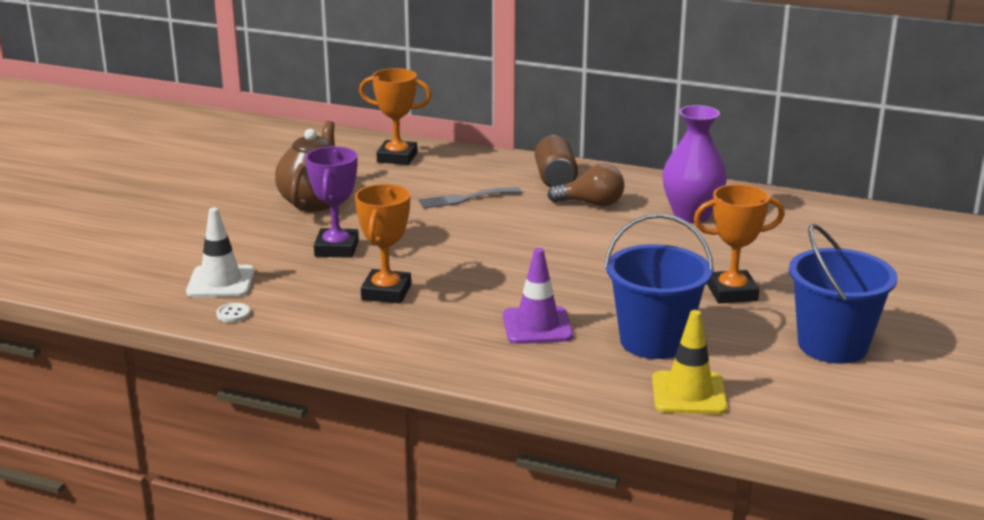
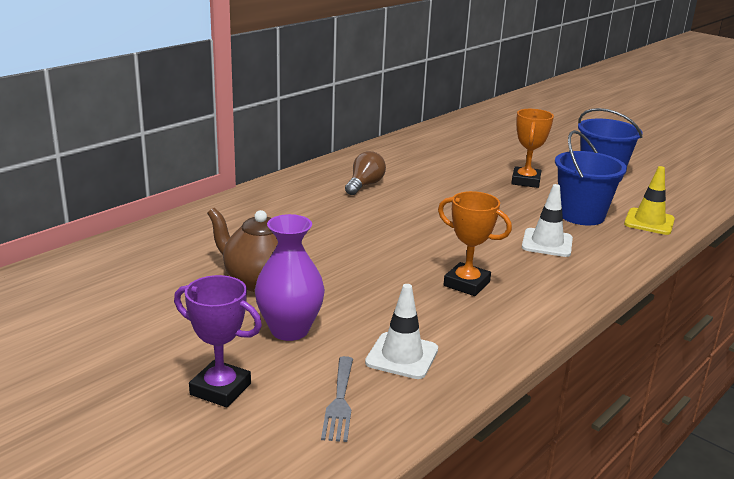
camera: 70 degrees left, 0 degrees up
(233, 314) = (472, 359): white button -> none
(336, 248) = (370, 289): purple trophy -> purple trophy (220, 389)
(397, 157) = (199, 229): orange trophy -> none
(465, 198) = (315, 221): grey fork -> grey fork (339, 402)
(537, 326) = (547, 243): purple traffic cone -> white traffic cone
(555, 179) = (309, 186): brown can -> none
(691, 215) = (409, 164): purple vase -> purple vase (289, 330)

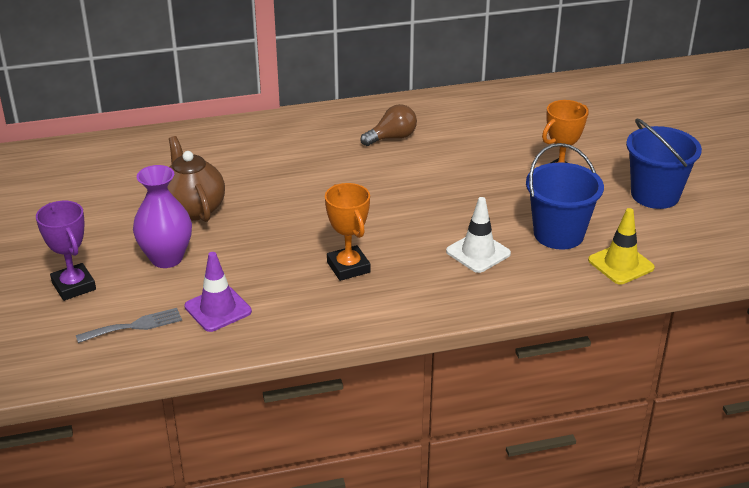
camera: 35 degrees right, 10 degrees up
(339, 402) = (134, 326): grey fork -> grey fork turned 150 degrees counterclockwise
(402, 356) = (218, 309): white traffic cone -> purple traffic cone

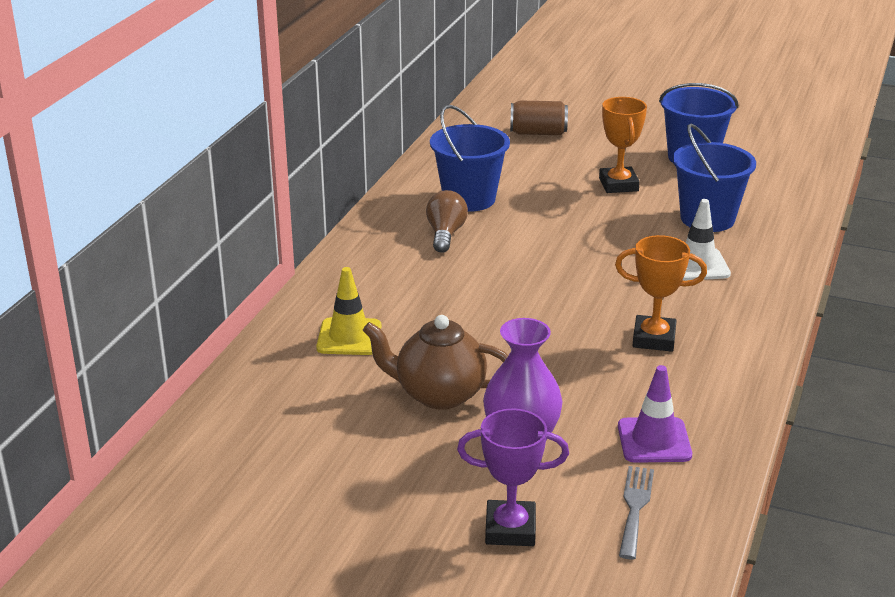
camera: 55 degrees left, 5 degrees down
(453, 128) = (469, 199): none -> blue bucket
(594, 117) = (538, 133): none -> brown can
(621, 264) = (780, 210): yellow traffic cone -> yellow traffic cone (349, 337)

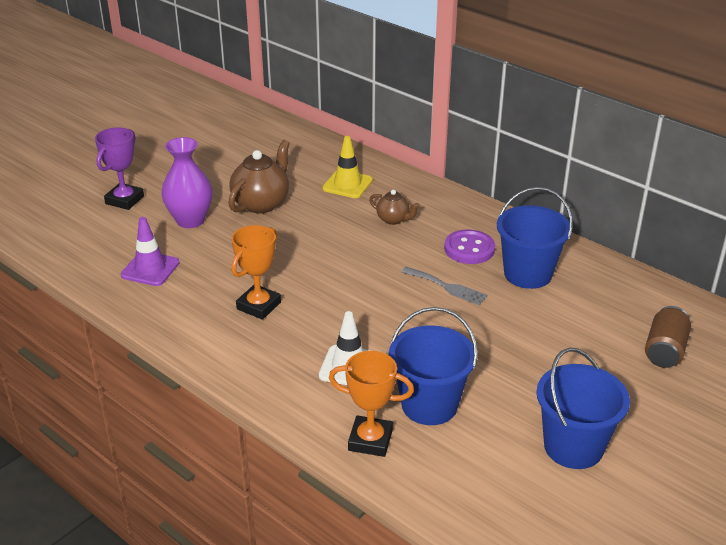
camera: 110 degrees right, 5 degrees up
(415, 288) = (393, 219): none -> brown teapot
(445, 234) = (469, 249): brown light bulb -> purple button
(618, 185) = (525, 369): orange trophy -> orange trophy (370, 440)
(635, 507) = (101, 243): grey fork -> grey fork (447, 287)

